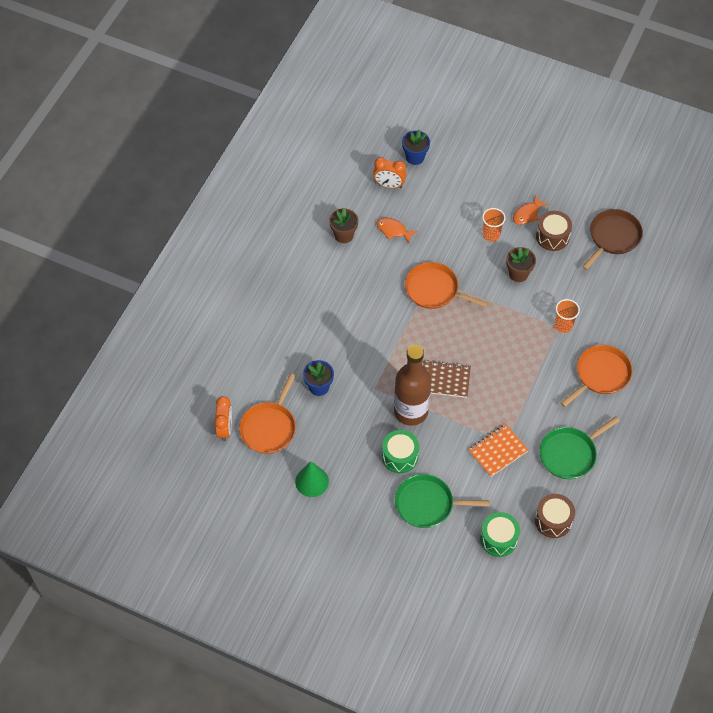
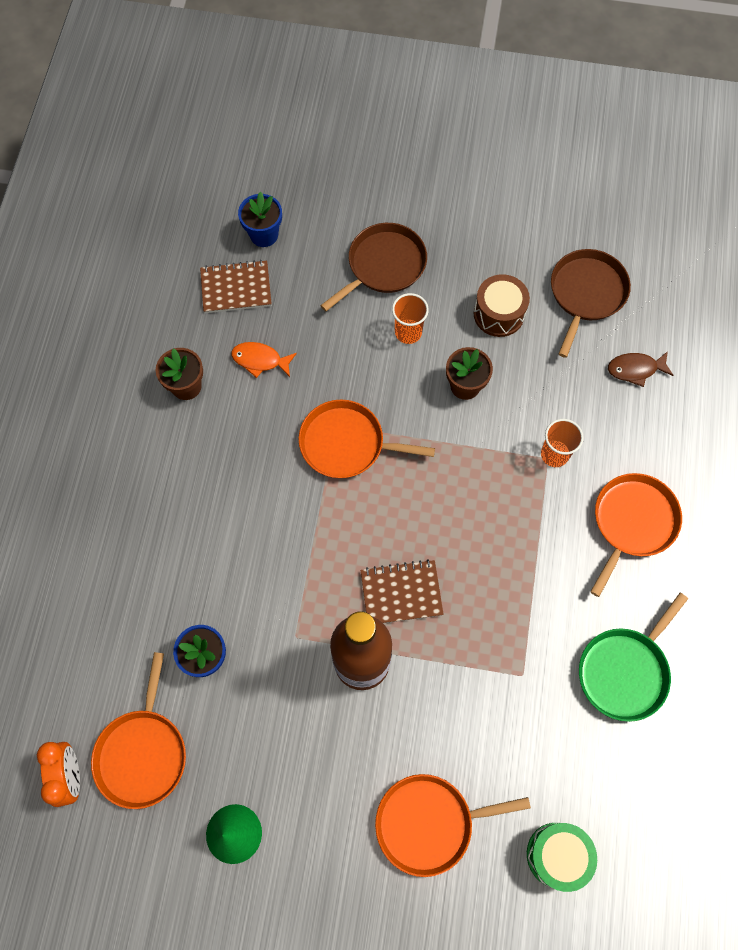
camera: 15 degrees left, 10 degrees up
(389, 185) = (236, 288): orange clock -> brown notebook
(400, 456) = (364, 748): green drum -> none
(427, 504) = (429, 823): green pan -> orange pan
(486, 192) = (383, 265): none -> brown pan
(497, 451) = (514, 696): orange notebook -> none
(527, 214) = (452, 286): orange fish -> none
(553, 520) = (632, 797): brown drum -> none
(631, 288) = (635, 369): none -> brown fish

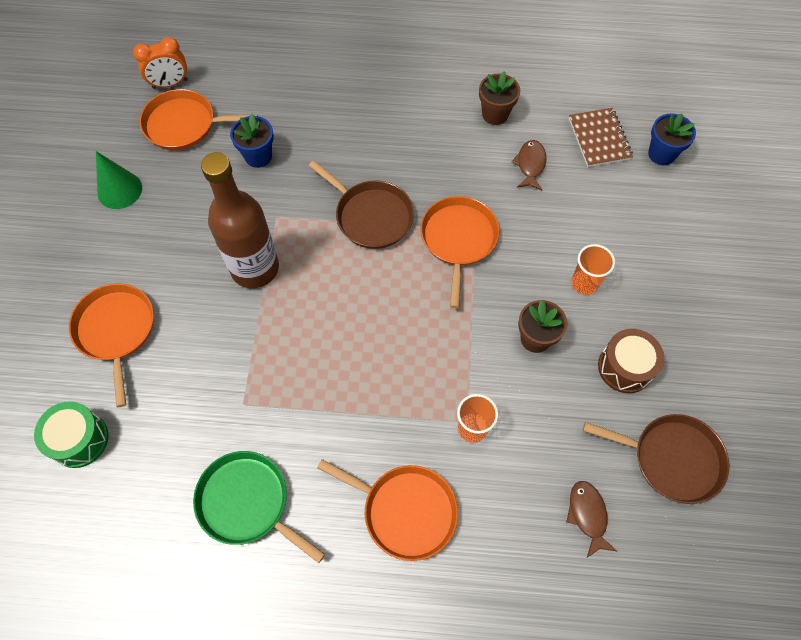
camera: 85 degrees right, 5 degrees down
(260, 360) = (530, 165): orange fish -> brown fish
(383, 265) = (654, 256): brown pan -> brown pan (371, 216)
(401, 593) = (318, 295): brown notebook -> none

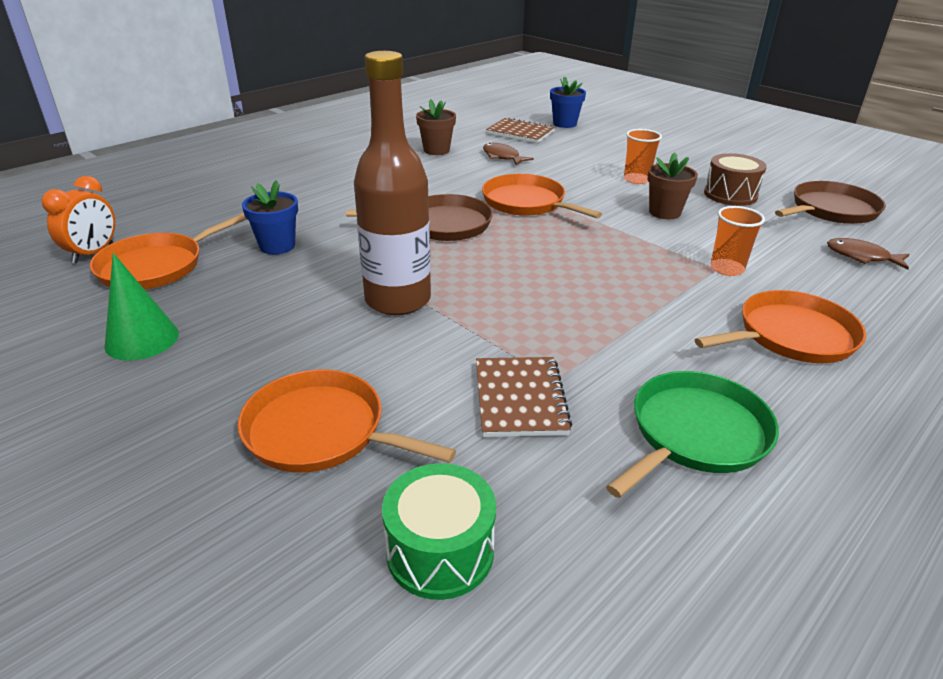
camera: 50 degrees left, 30 degrees down
(210, 399) = (520, 399): none -> brown notebook
(247, 503) = (695, 434): green pan -> green pan turned 150 degrees clockwise

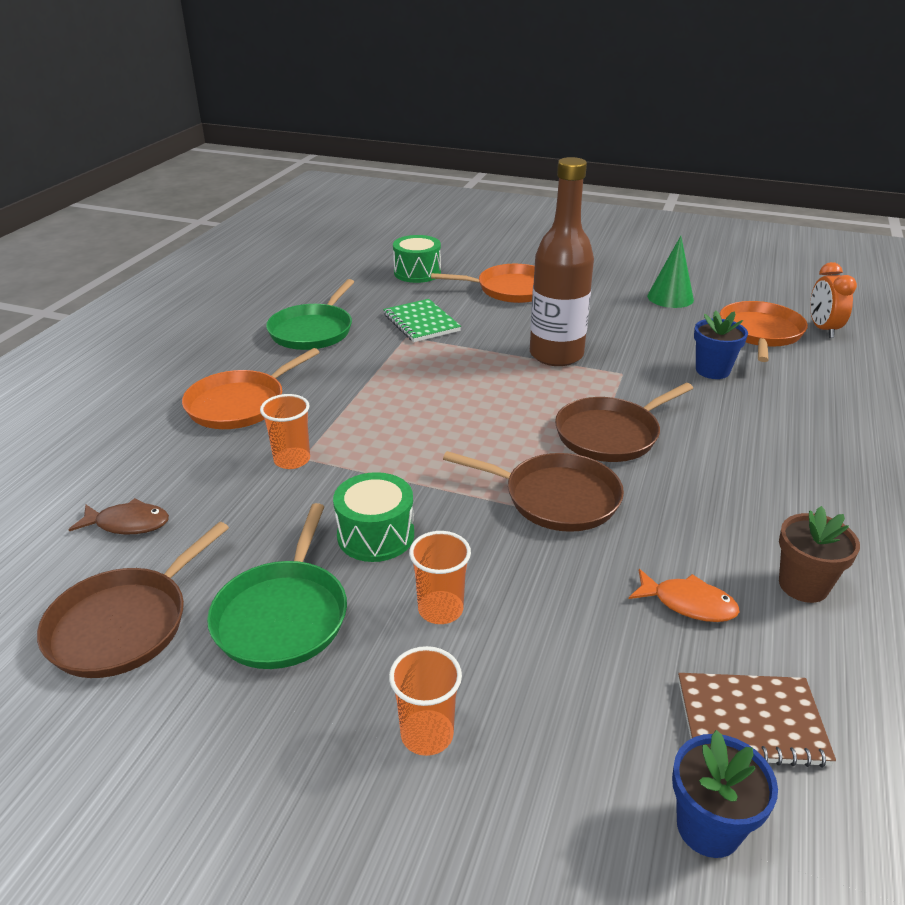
camera: 155 degrees right, 0 degrees up
(502, 157) = (688, 603): brown fish -> orange fish
(520, 399) = (421, 323): brown notebook -> green notebook
(527, 203) = (556, 498): orange pan -> brown pan
(661, 154) = (427, 734): none -> orange cup
(664, 212) = (375, 535): brown flower pot -> green drum
(730, 195) = (283, 615): brown drum -> green pan

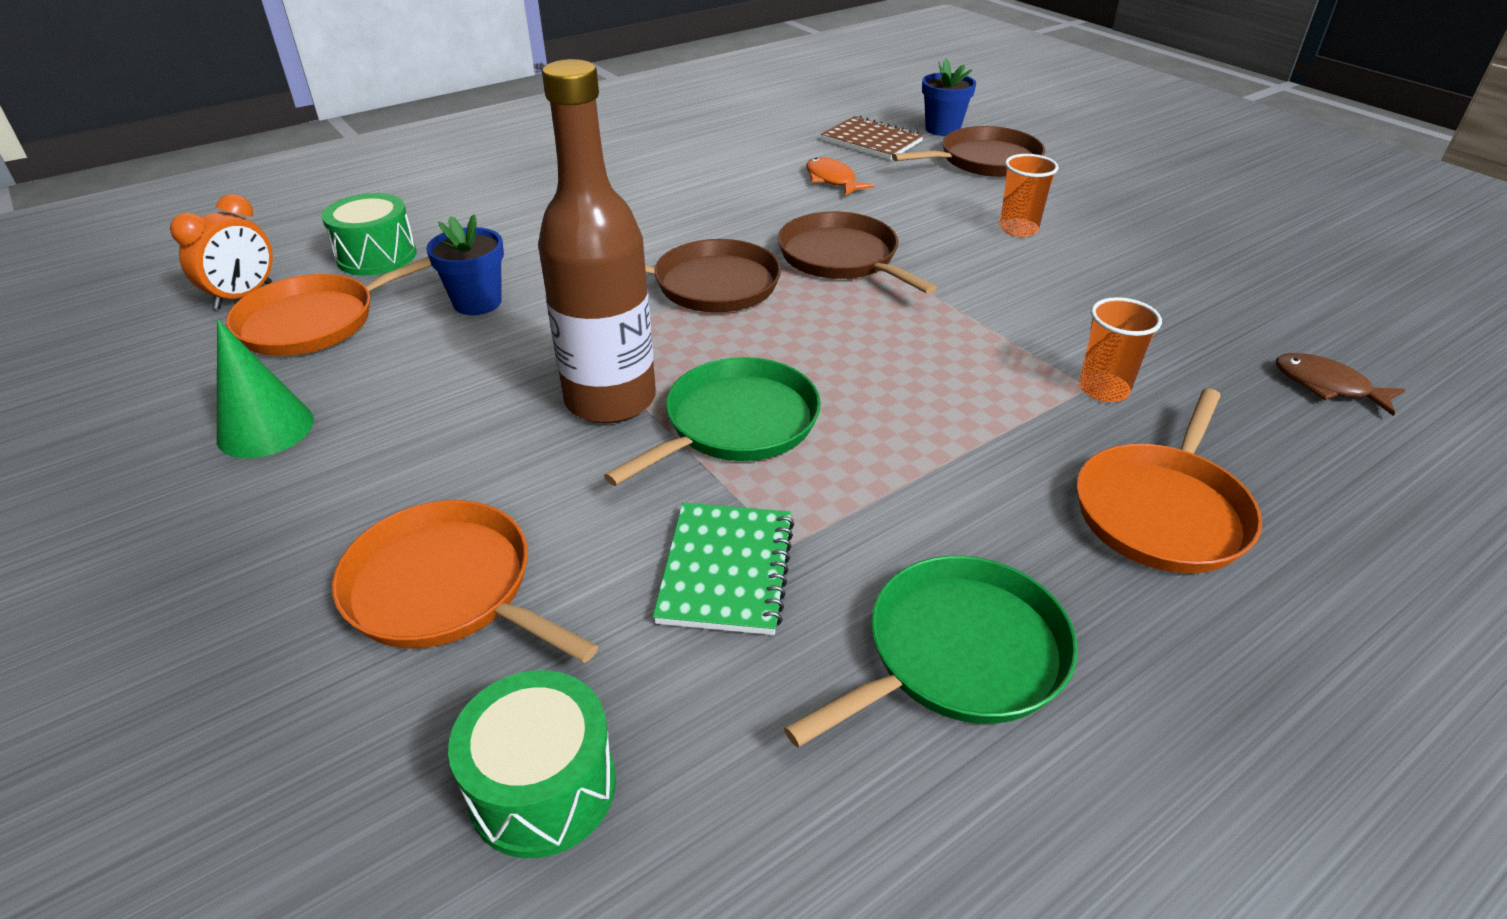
camera: 145 degrees left, 5 degrees up
(124, 624) = (1307, 301): brown pan -> brown pan (984, 161)
(240, 404) = (1162, 511): orange pan -> orange pan turned 135 degrees clockwise
(283, 615) = (1155, 264): green pan -> green pan (735, 424)
(375, 535) = (1042, 287): green drum -> green drum (376, 256)
(427, 734) = (1071, 188): orange cup -> none
(803, 585) = (741, 164): brown flower pot -> none

